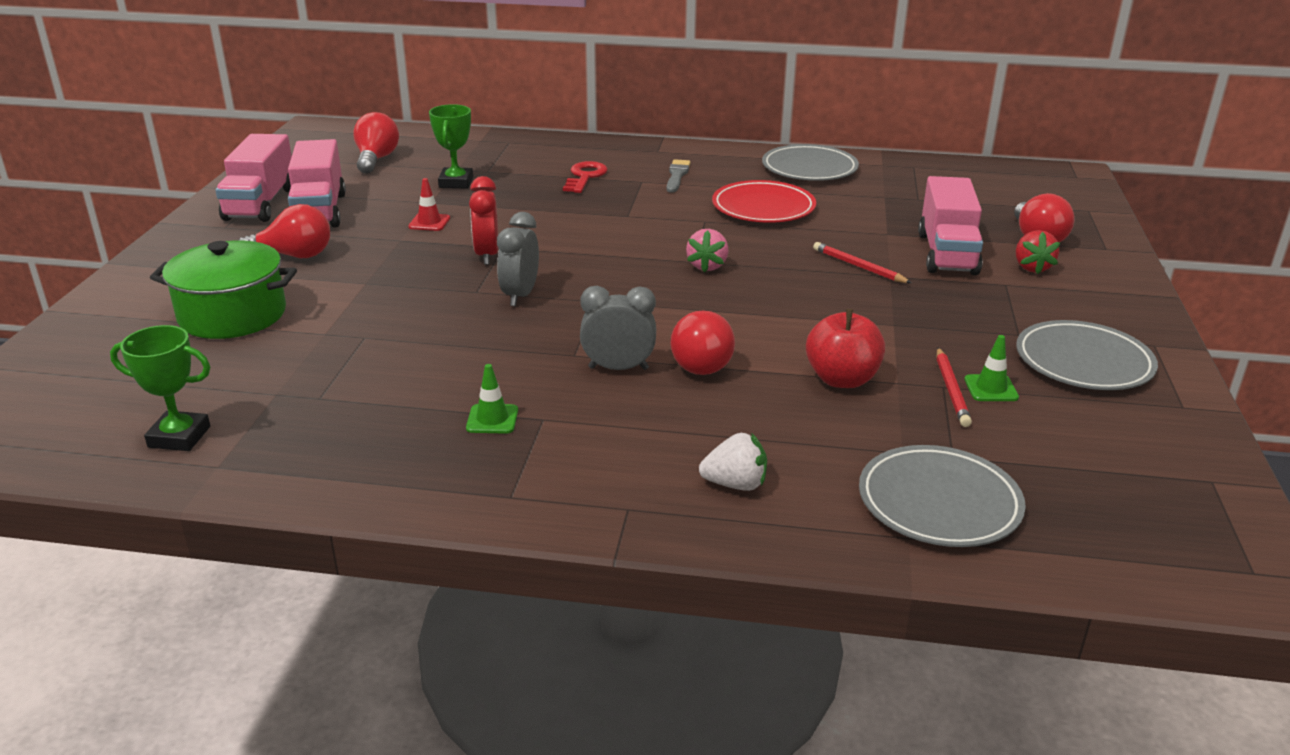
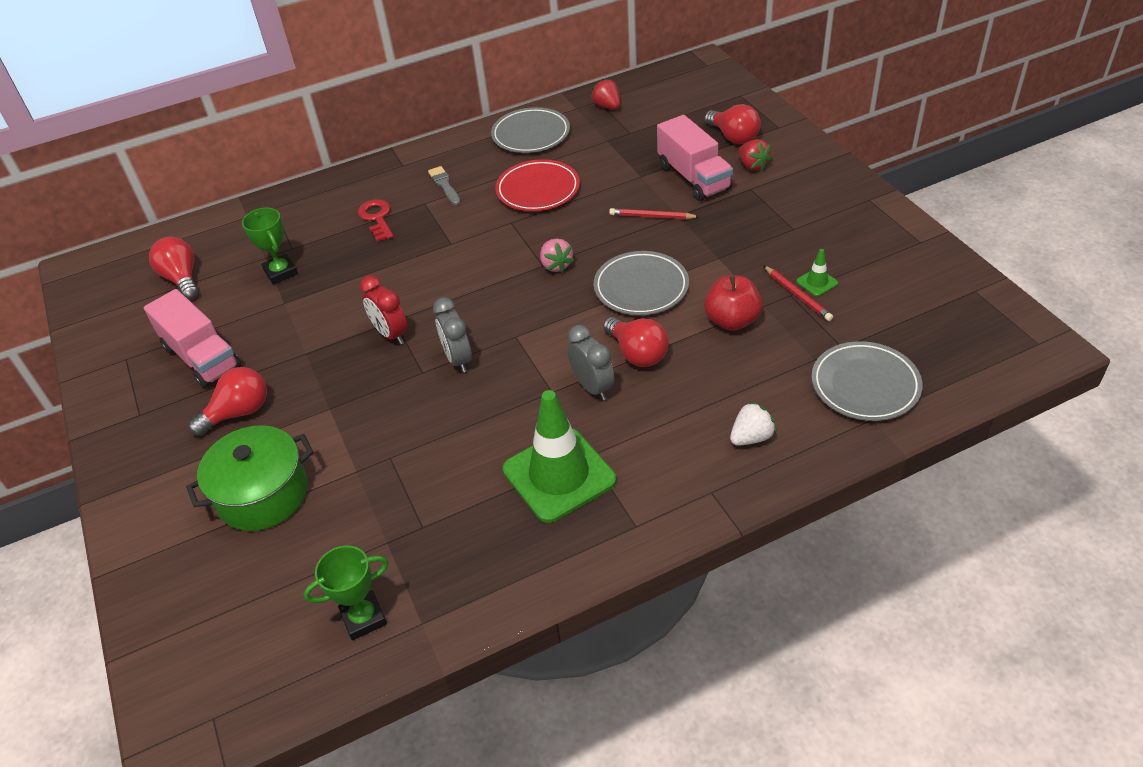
camera: 30 degrees left, 15 degrees up
(260, 204) = (140, 375): pink truck -> none
(429, 222) = (308, 324): red traffic cone -> none
(492, 419) = (559, 475): green traffic cone -> green traffic cone, size x2.45
(618, 368) = (592, 387): grey clock -> grey clock turned 90 degrees clockwise
(918, 173) = (607, 106): none -> red strawberry
(1083, 362) = (846, 233): grey plate -> grey plate (641, 287)

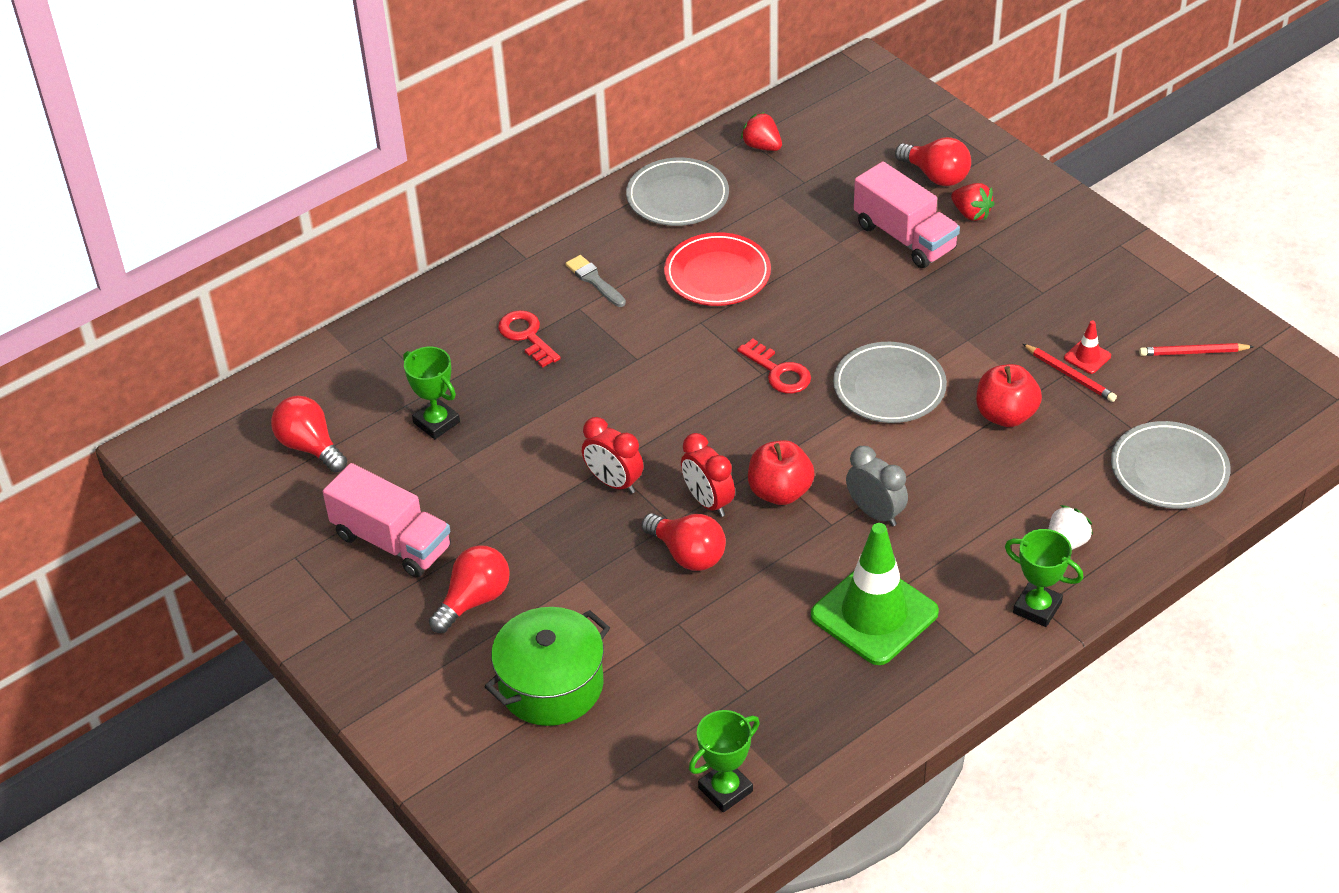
camera: 15 degrees left, 0 degrees up
(458, 359) = (708, 502): grey clock -> red clock
(519, 359) = (780, 492): none -> red apple
(556, 265) = (778, 372): pink strawberry -> red key
(637, 353) = (912, 467): red light bulb -> red light bulb (688, 554)
(651, 216) = (871, 295): red pencil -> red pencil (1193, 352)
(707, 492) = (1037, 608): none -> green trophy
(817, 282) = (1087, 357): green traffic cone -> red traffic cone

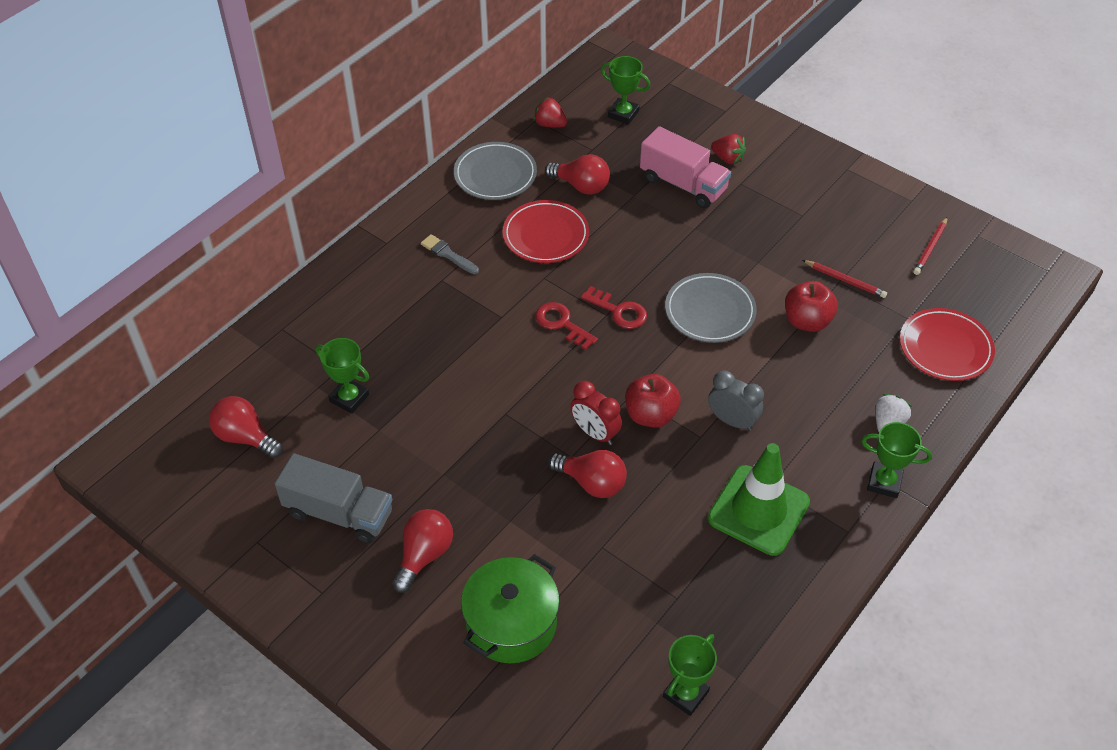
camera: 15 degrees left, 5 degrees up
(392, 542) = (339, 513): pink truck -> grey truck
(526, 336) = (405, 310): red key -> red key (562, 324)
(614, 482) = (513, 428): red clock -> none
(857, 145) = (623, 114): none -> green trophy
(936, 176) = (691, 131): red light bulb -> red light bulb (581, 186)
(1087, 357) = (853, 263): red traffic cone -> none
(1169, 470) = (945, 348): grey plate -> red plate
(1193, 352) = (930, 248): red pencil -> red pencil turned 45 degrees counterclockwise

